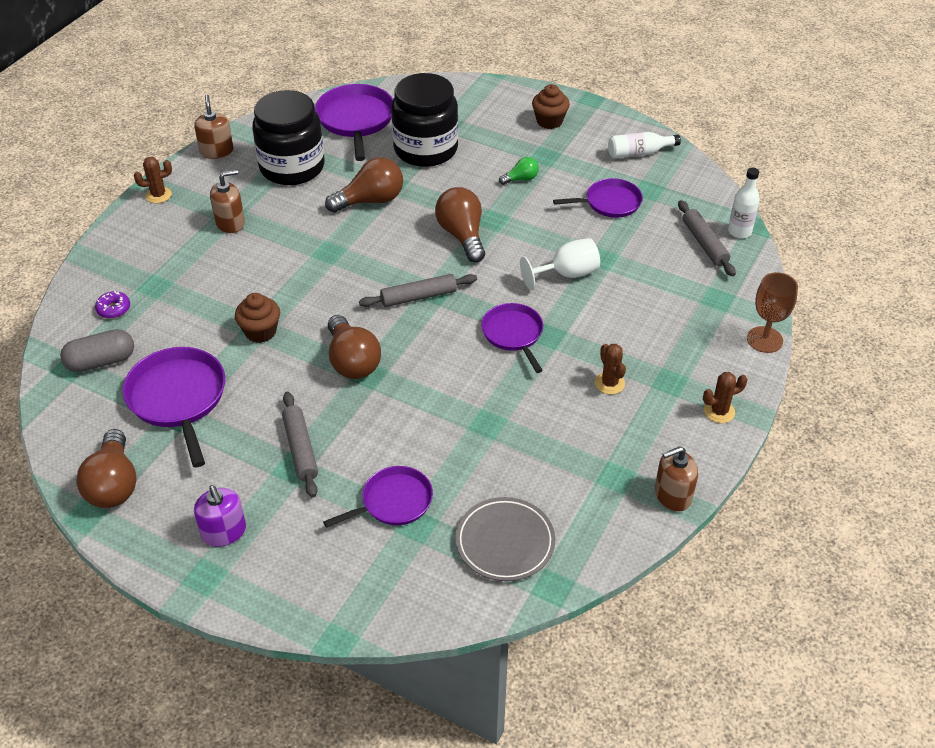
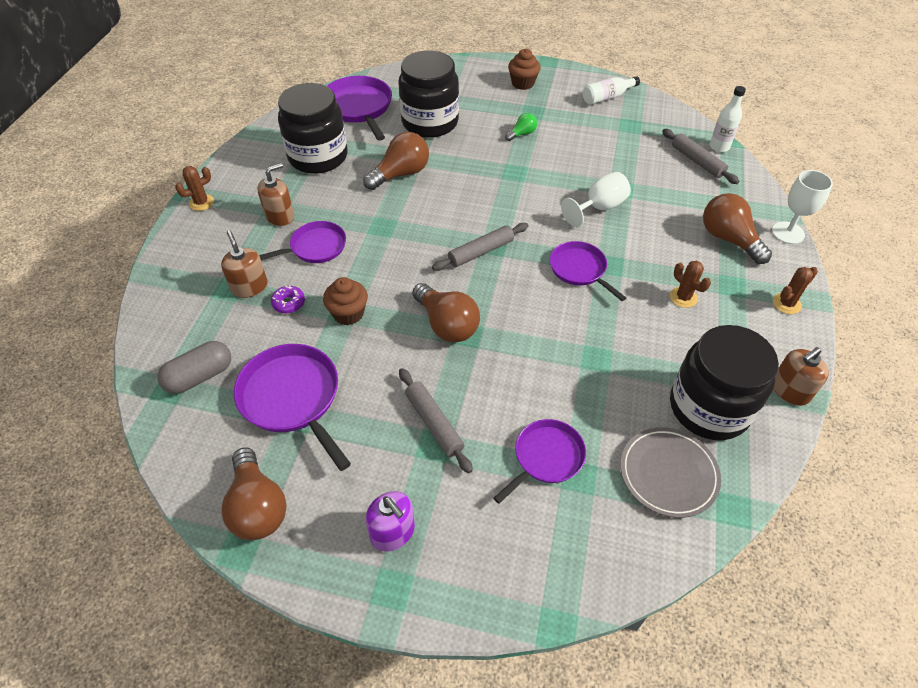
camera: 15 degrees left, 5 degrees up
(113, 309) = (194, 320): purple donut -> purple donut (289, 303)
(216, 151) = (242, 154): brown soap dispenser -> brown soap dispenser (249, 287)
(462, 235) = (494, 190): brown light bulb -> brown light bulb (728, 239)
(578, 493) = (709, 407): none -> black jar
(610, 202) = (604, 141): purple pan -> purple pan (315, 247)
(764, 339) = (788, 233): brown goblet -> white goblet

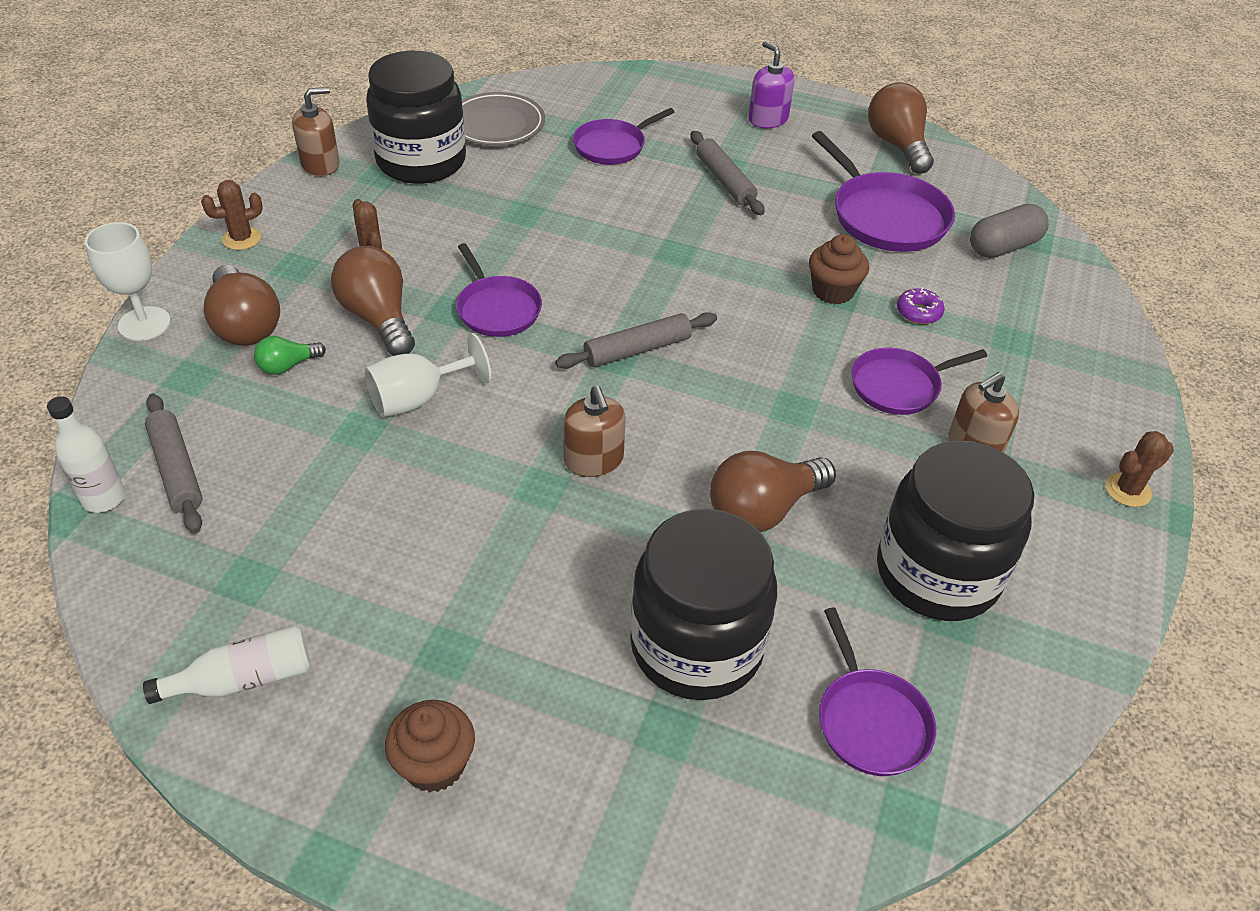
camera: 175 degrees left, 5 degrees down
(249, 287) = (982, 339): brown soap dispenser -> brown soap dispenser (594, 460)
(358, 107) = (871, 721): purple pan -> purple pan, size x0.65
(447, 324) = (701, 265): brown light bulb -> brown light bulb (378, 318)
(522, 134) = (495, 584): green light bulb -> green light bulb (288, 366)

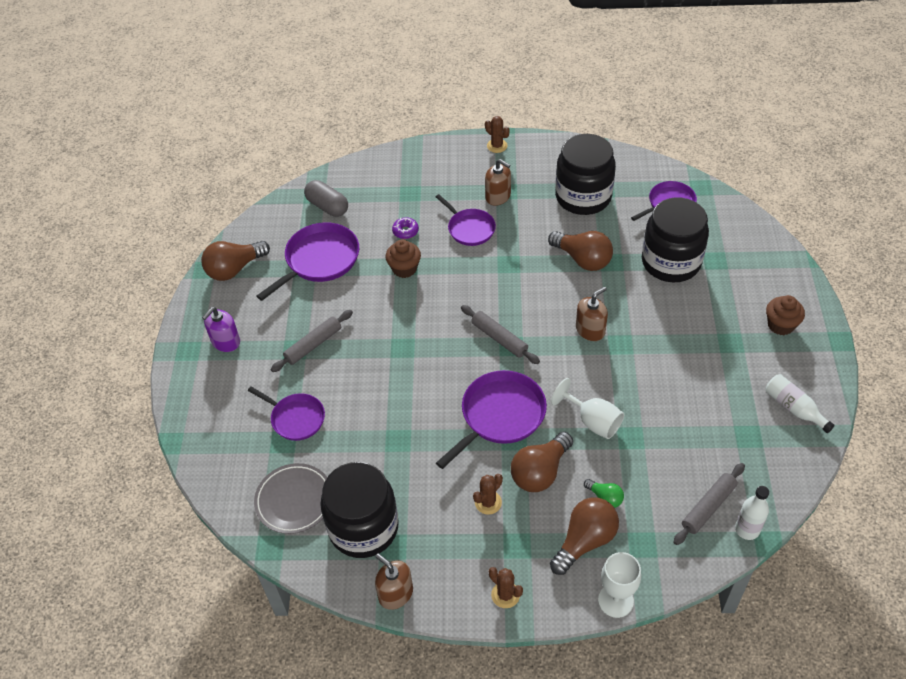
camera: 105 degrees left, 5 degrees up
(497, 309) = (500, 415): purple pan -> purple pan, size x1.55

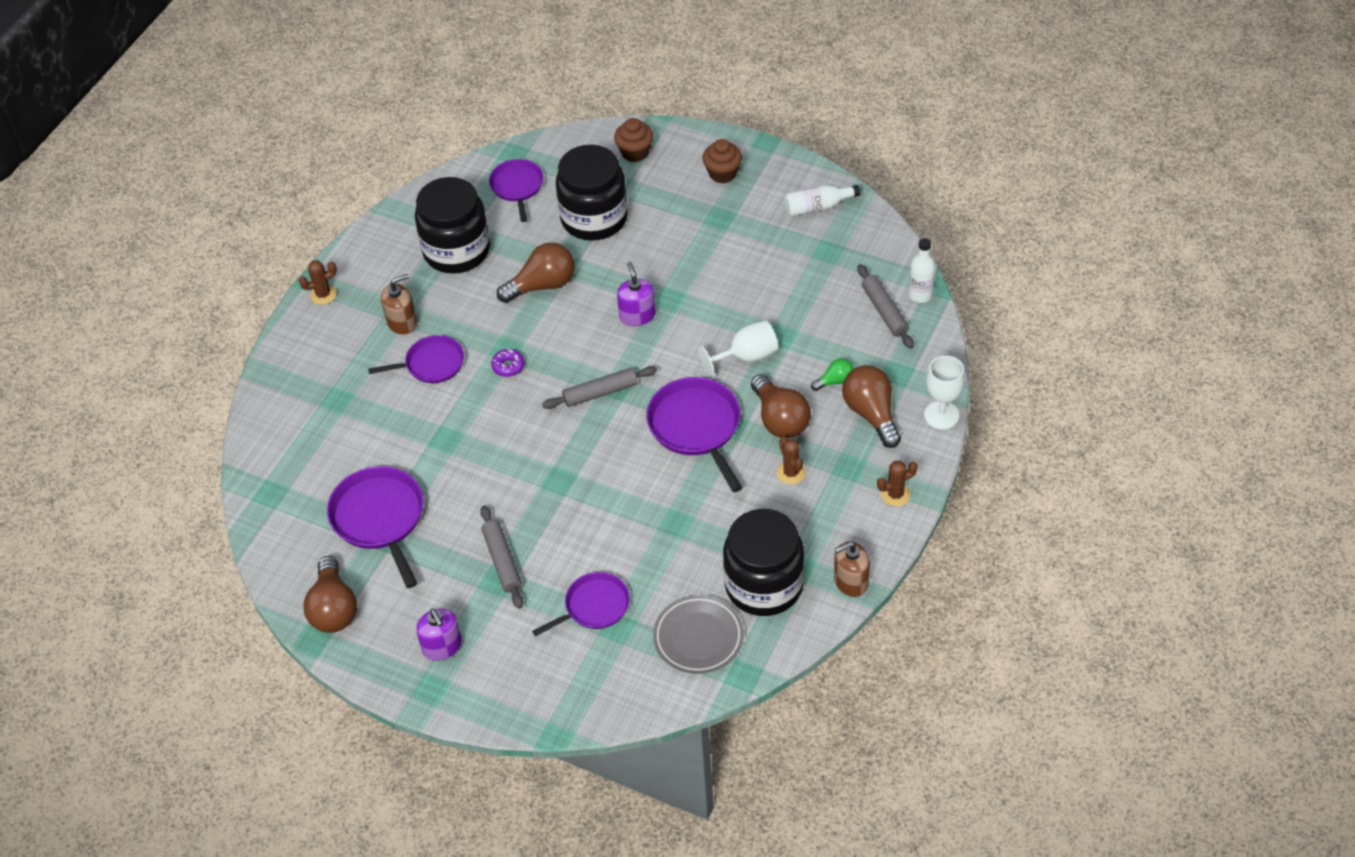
camera: 65 degrees left, 0 degrees up
(327, 206) = (299, 486): grey capsule -> none
(404, 269) = (449, 442): brown cupcake -> brown cupcake (635, 152)
(405, 231) = (393, 423): purple donut -> purple donut (508, 366)
(590, 330) = (637, 315): brown soap dispenser -> purple soap dispenser

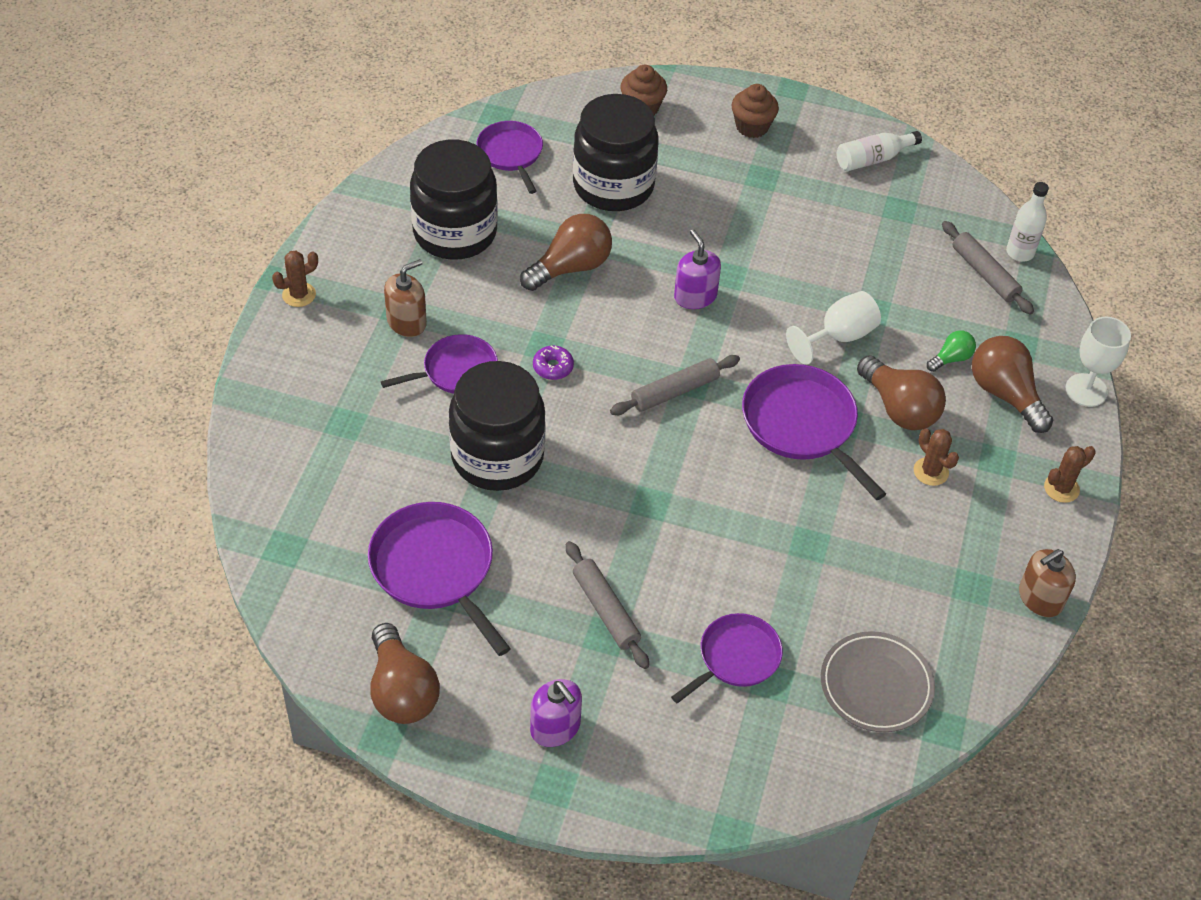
camera: 15 degrees left, 0 degrees up
(764, 585) = (937, 612): black jar -> black jar (497, 457)

